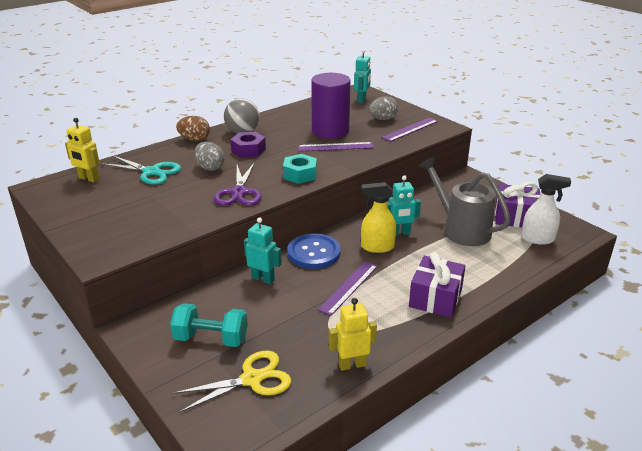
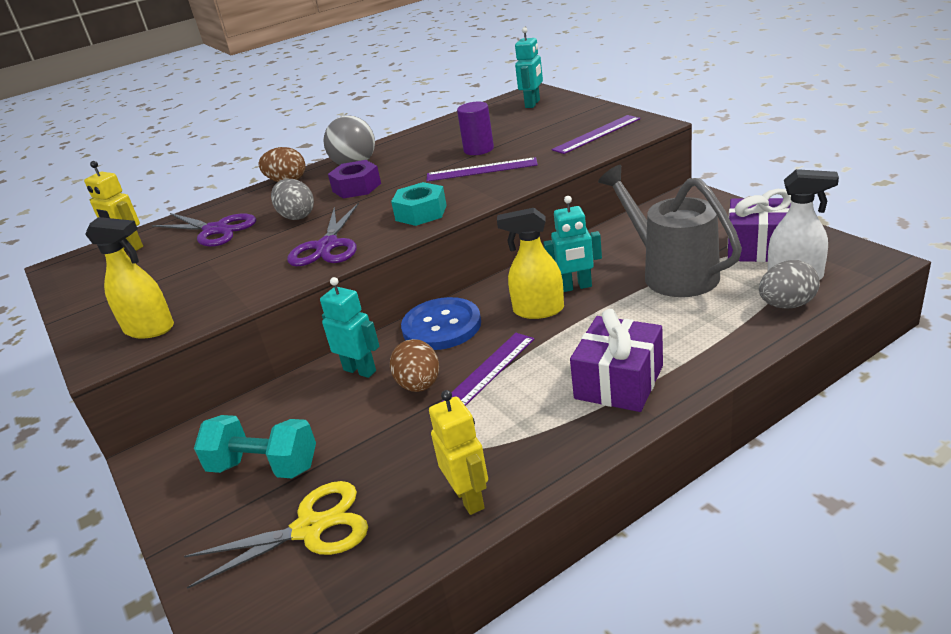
camera: 10 degrees right, 0 degrees up
(126, 241) = (150, 329): none -> yellow spray bottle
(151, 172) = (216, 230): turquoise scissors -> purple scissors
(306, 291) = (419, 385): none -> brown egg
(330, 131) = (478, 149): purple cylinder -> purple cylinder, size x0.56
(352, 364) = (469, 498): yellow robot -> yellow robot turned 75 degrees clockwise
(383, 119) = (558, 125): grey egg -> grey egg (787, 305)

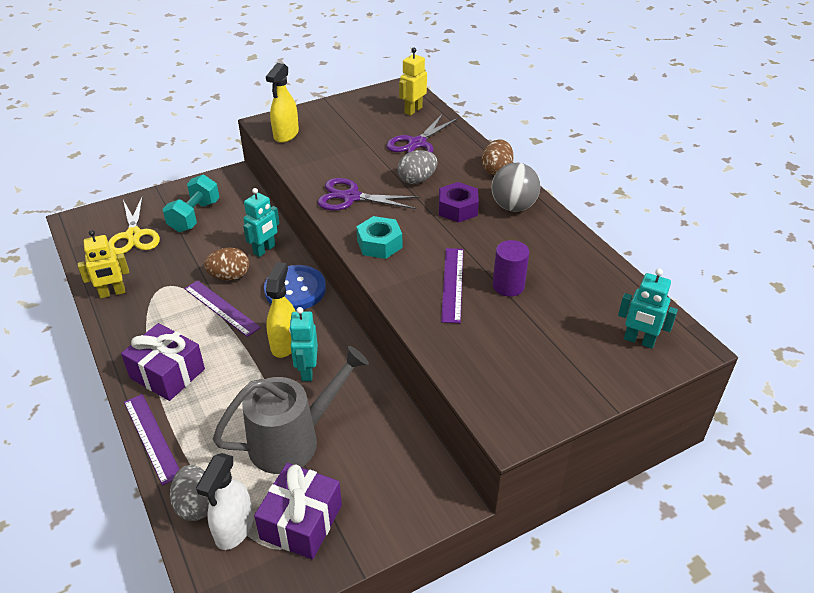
camera: 90 degrees right, 10 degrees up
(597, 134) = (504, 379): purple ruler -> purple ruler (152, 437)

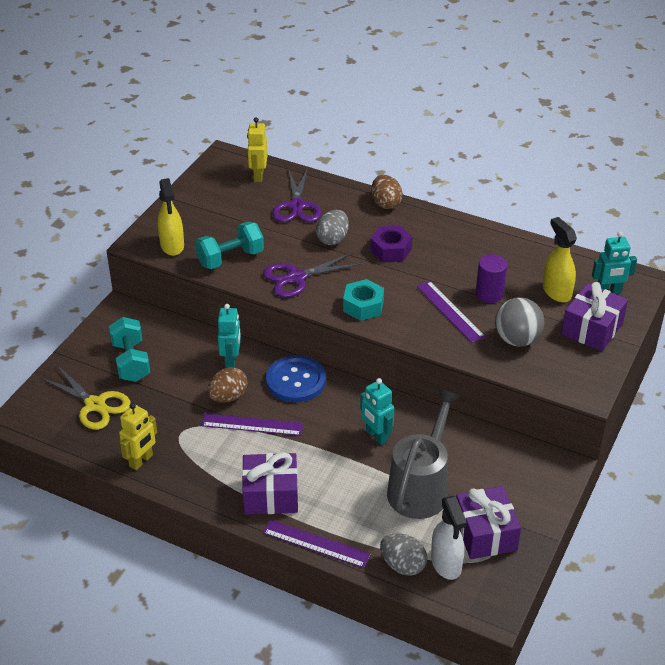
camera: 35 degrees left, 0 degrees up
(285, 343) = (336, 425): yellow spray bottle -> yellow spray bottle (556, 291)
(317, 161) = (230, 258): none -> turquoise dumbbell
(513, 206) = (430, 229): grey ball -> grey ball (517, 339)
(581, 369) = (592, 329): none -> purple gift

